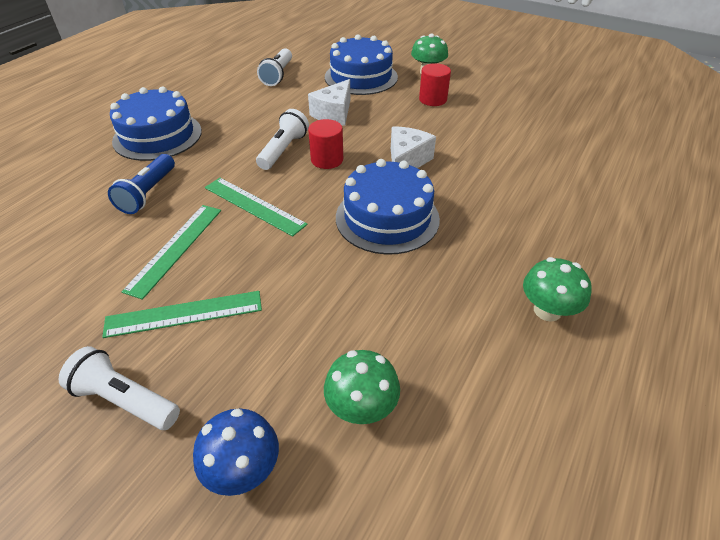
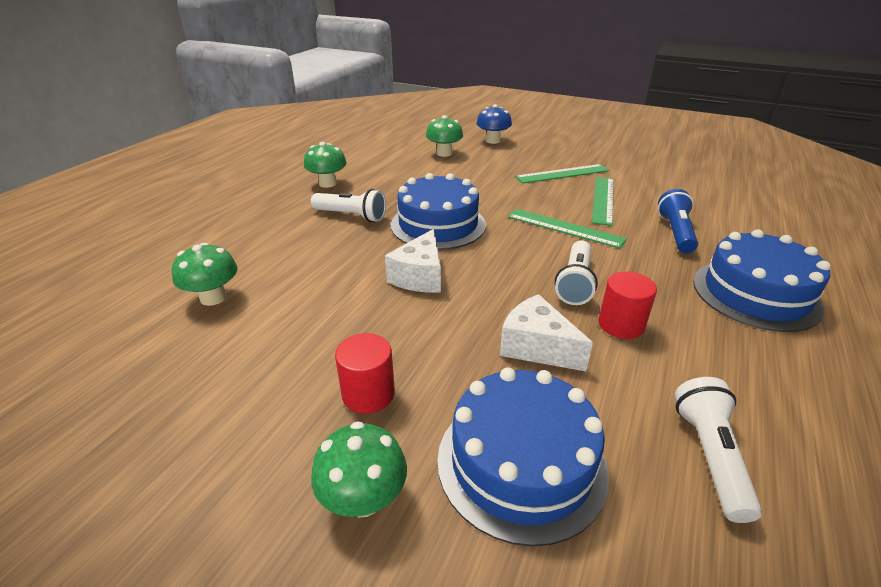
camera: 175 degrees right, 10 degrees down
(125, 400) = (563, 151): white flashlight -> white flashlight (351, 216)
(327, 160) = (515, 273): red cylinder -> red cylinder (621, 325)
(334, 114) = (536, 347): white cheese -> white cheese turned 75 degrees counterclockwise
(564, 153) = (213, 297): none -> green mushroom

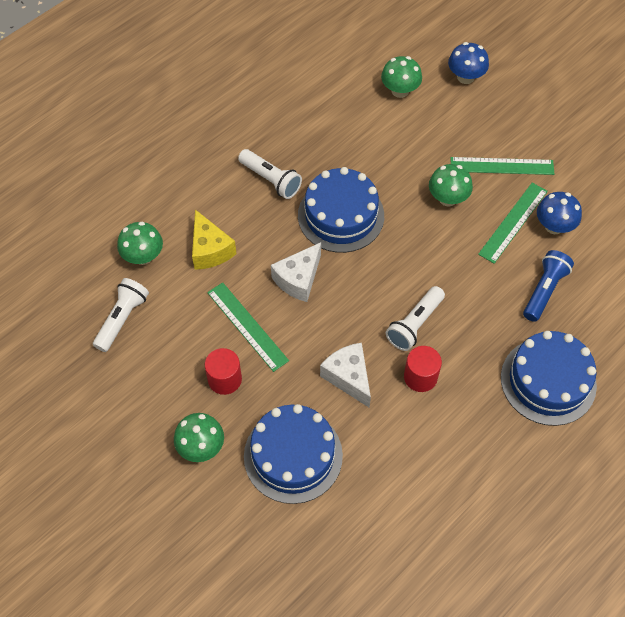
camera: 20 degrees right, 25 degrees up
(301, 275) = (210, 250): none -> yellow cheese
(328, 183) = (264, 118): green mushroom -> green mushroom (448, 198)
(565, 228) = (449, 254): green ruler -> green ruler (247, 326)
(639, 195) = (554, 226): none -> blue mushroom
(709, 456) = (402, 488): white flashlight -> white flashlight (122, 319)

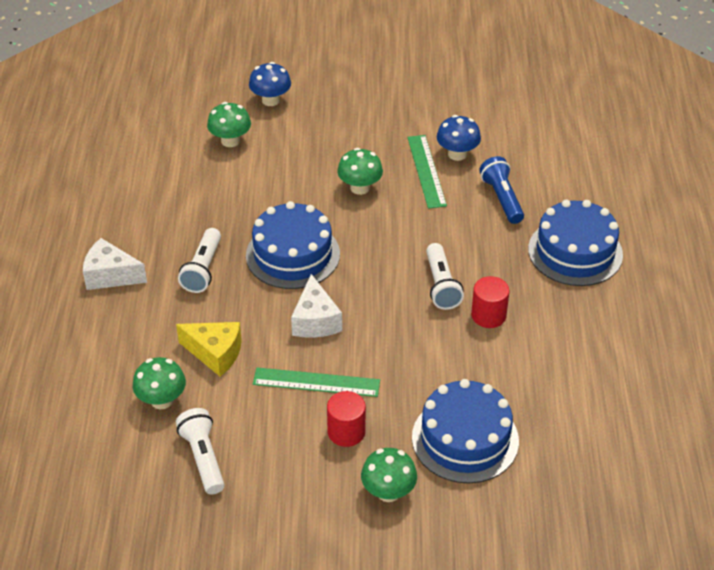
camera: 45 degrees left, 15 degrees down
(271, 180) = (203, 269): white flashlight -> white flashlight turned 105 degrees clockwise
(348, 377) = (438, 356): white cheese -> white cheese (110, 275)
(502, 166) = (372, 140): green ruler -> none

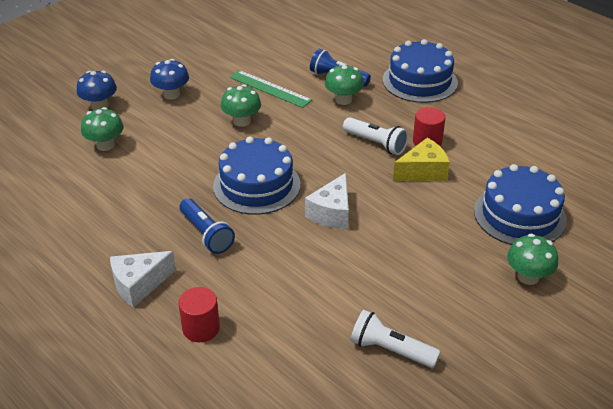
camera: 45 degrees left, 5 degrees down
(162, 400) = (305, 336): green mushroom -> green mushroom (343, 100)
(203, 269) = (206, 234): white flashlight -> blue flashlight
(215, 353) = (296, 279): yellow cheese -> yellow cheese (423, 171)
(315, 320) = (332, 213): white cheese -> white cheese turned 75 degrees clockwise
(316, 382) = (389, 248): green ruler -> none
(346, 432) = (451, 262): red cylinder -> red cylinder (201, 328)
(457, 154) = (275, 70): blue mushroom -> blue mushroom (171, 94)

